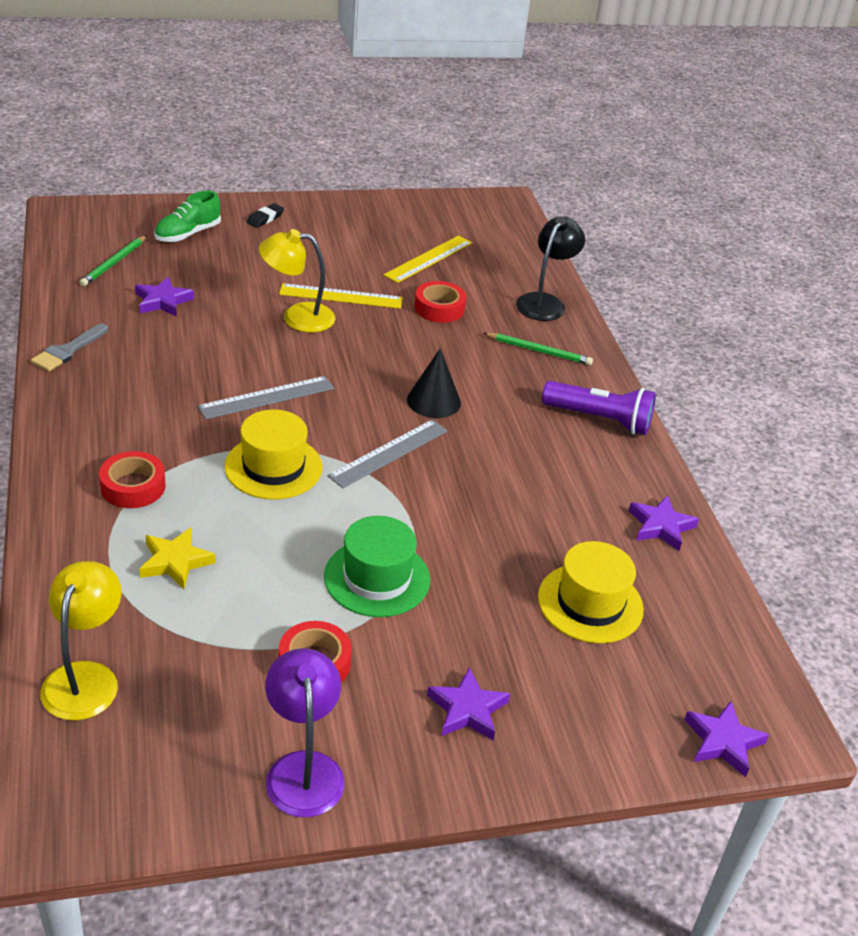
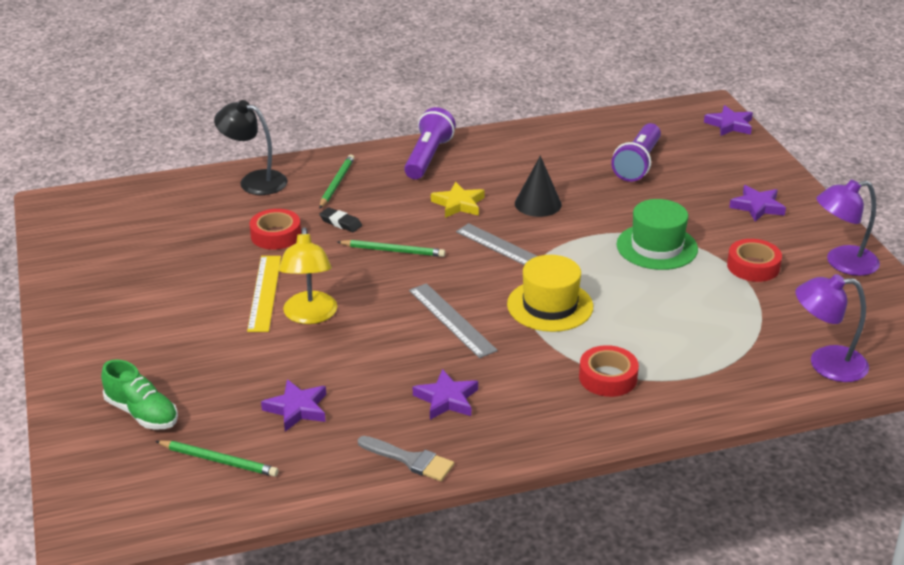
camera: 90 degrees left, 5 degrees down
(85, 677) = (826, 364): yellow lamp -> purple lamp
(175, 561) = (687, 340): yellow star -> yellow star (458, 204)
(265, 218) = (99, 359): black eraser -> black eraser (340, 223)
(400, 374) = (393, 251): none -> green pencil
(429, 259) = (182, 245): yellow ruler -> none
(433, 401) = (428, 232): black cone -> black cone (538, 204)
(590, 603) = (638, 164): yellow hat -> purple flashlight
(661, 526) = (546, 137): purple star -> purple star (447, 399)

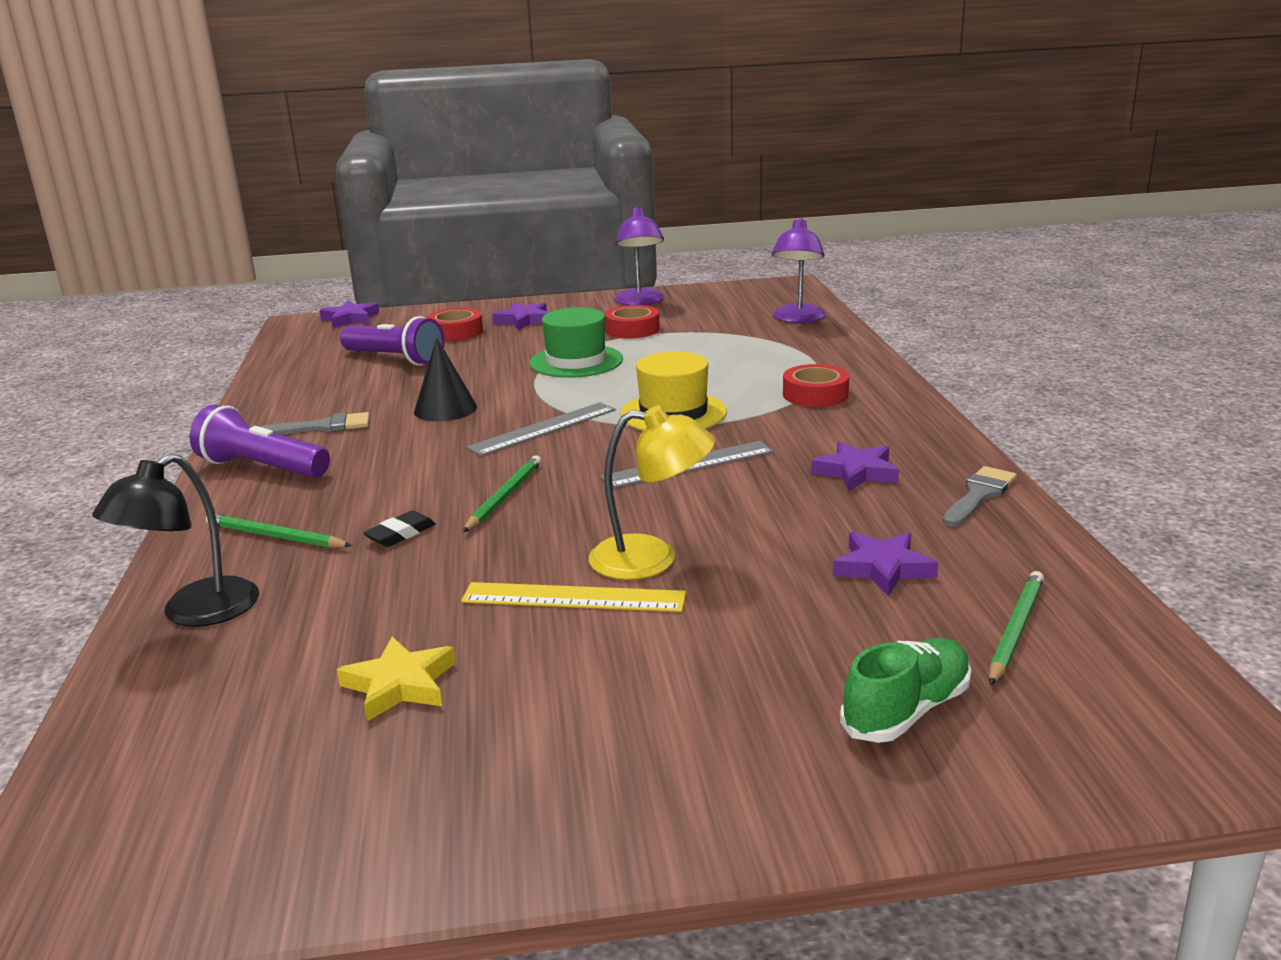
camera: 80 degrees left, 10 degrees down
(276, 235) = (401, 589): red tape -> red tape (456, 332)
(458, 204) = (410, 452): yellow star -> yellow star (399, 685)
(496, 163) = (323, 427): none -> grey brush

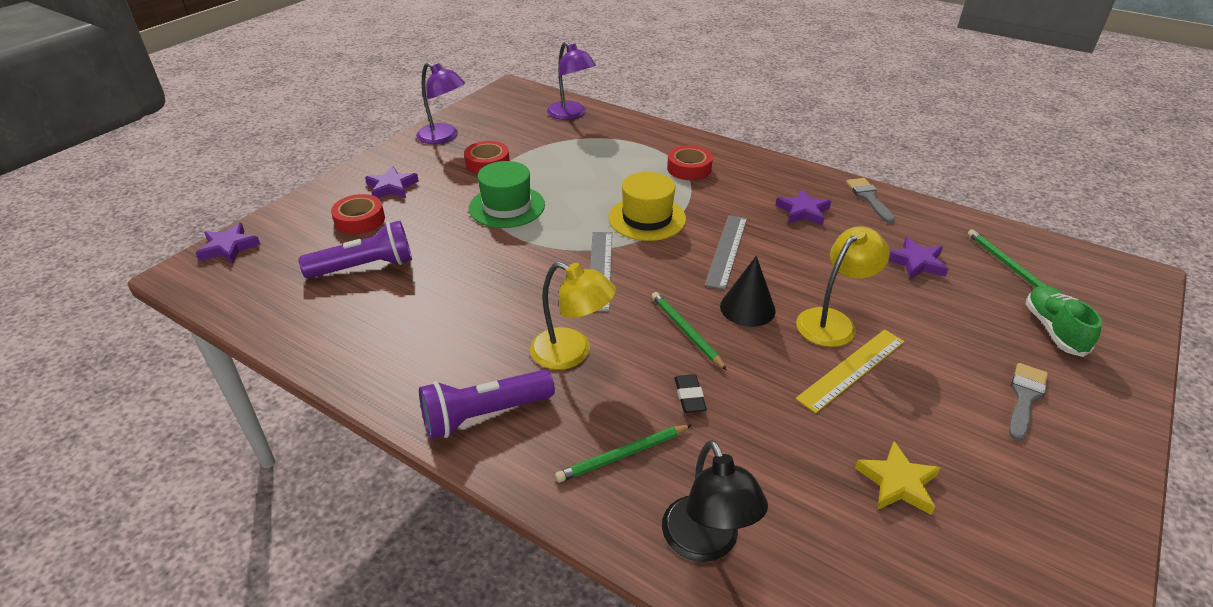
camera: 50 degrees left, 15 degrees up
(323, 427) = (448, 354): grey brush -> grey brush (1024, 398)
(393, 466) = (572, 353): none -> yellow lamp
(445, 409) = (504, 289): black cone -> black cone (747, 308)

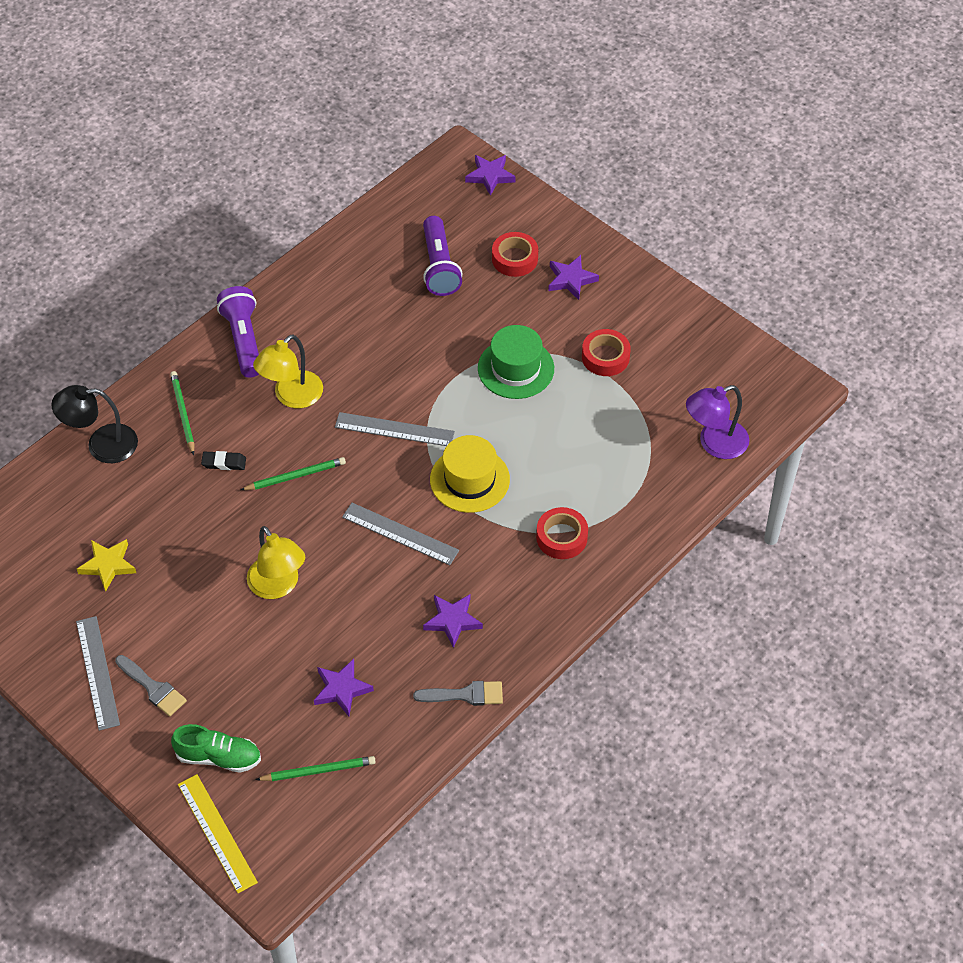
camera: 100 degrees right, 15 degrees up
(444, 137) = (672, 321): purple lamp -> none
(747, 308) = (313, 527): black cone -> none
(852, 369) = (219, 579): yellow ruler -> yellow ruler (216, 833)
(1049, 455) = (97, 672): none -> grey ruler

